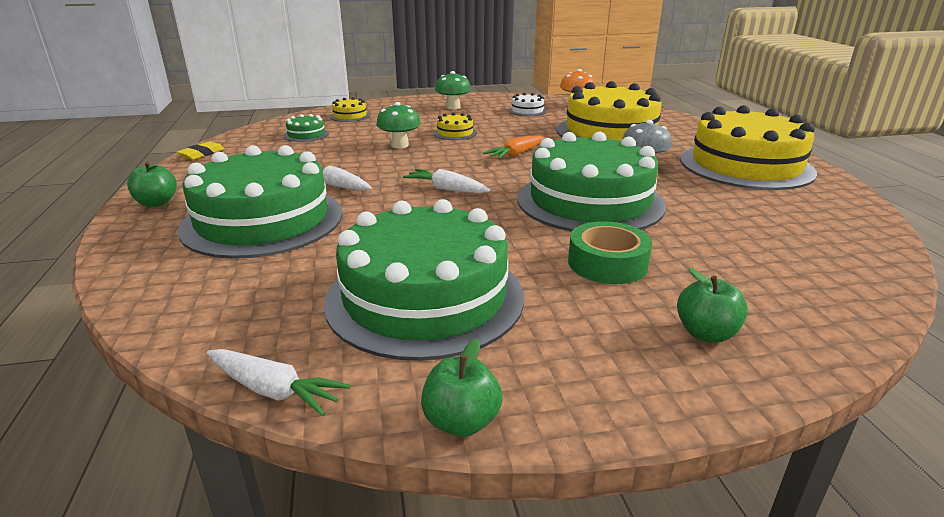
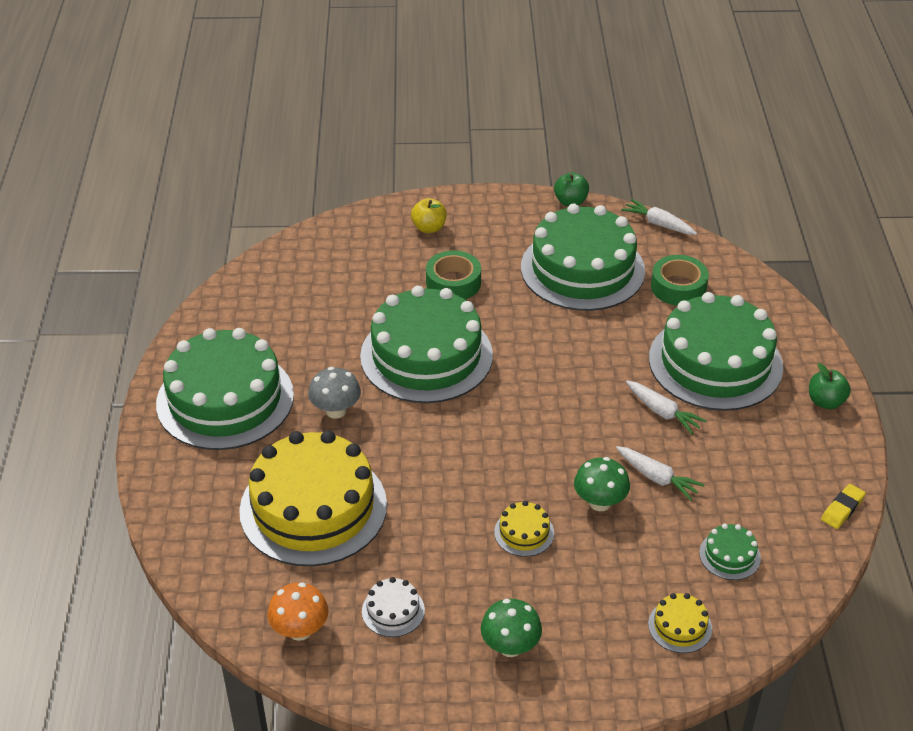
camera: 170 degrees left, 15 degrees up
(277, 288) = (678, 287): none -> green tape
(446, 189) = (553, 392): white carrot -> white carrot (657, 478)
(516, 154) = (462, 458): orange carrot -> none
(706, 333) = (429, 228): green apple -> yellow apple
(745, 165) = (225, 399): yellow cake -> green cake

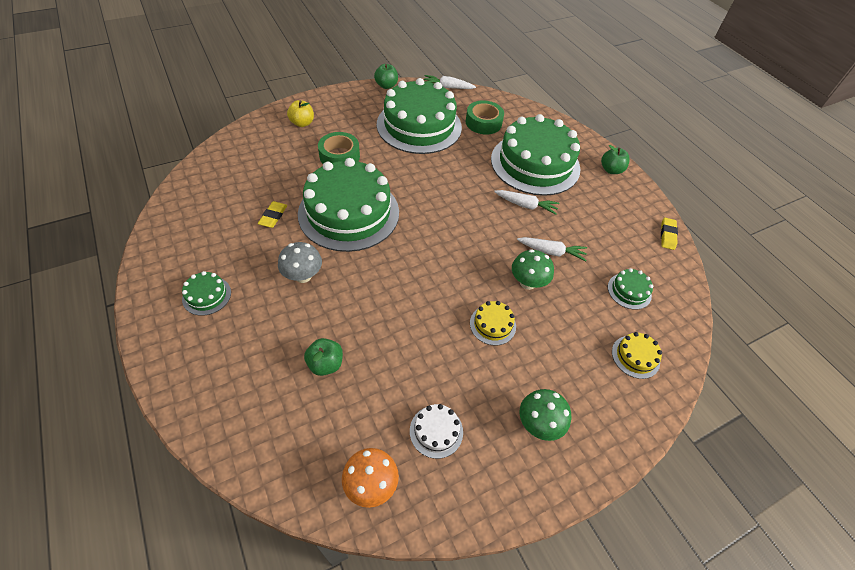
camera: 30 degrees left, 10 degrees up
(225, 399) = (207, 295): green cake -> green cake, size x0.40
(313, 507) = (325, 364): yellow cake -> green apple
(336, 335) = (273, 216): none -> yellow eraser

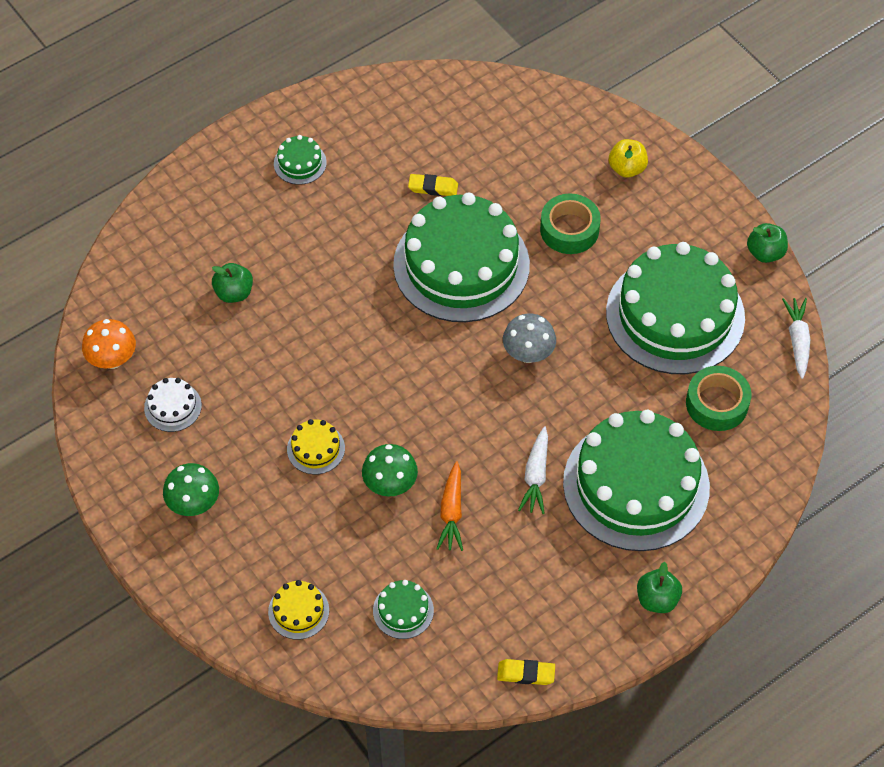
camera: 85 degrees right, 5 degrees up
(303, 276) = (346, 242): grey mushroom -> grey mushroom (528, 353)
(551, 252) = (451, 512): white carrot -> orange carrot

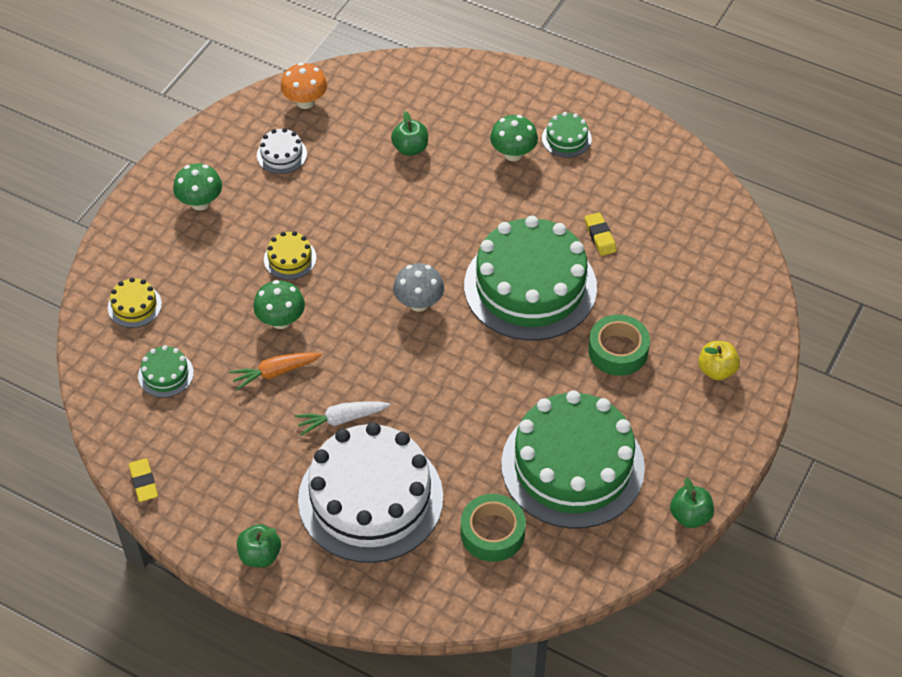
camera: 65 degrees right, 5 degrees down
(293, 212) = (513, 154): none -> green mushroom
(528, 353) = (465, 368): grey mushroom -> grey mushroom (419, 303)
(636, 485) = (370, 498): green cake -> white cake
(797, 340) = (603, 577): white carrot -> none

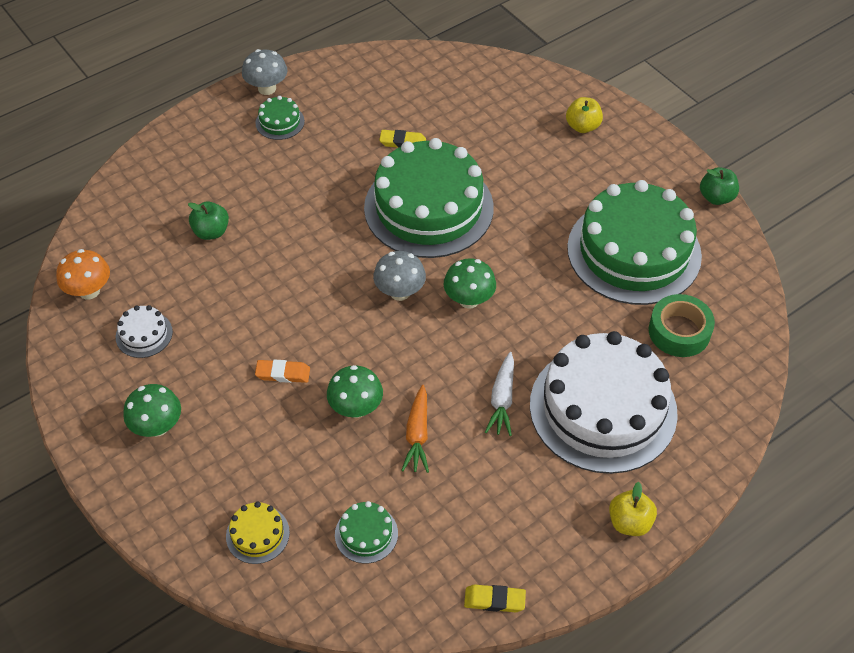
camera: 65 degrees left, 0 degrees up
(260, 555) = (629, 522): green apple -> yellow apple
(290, 258) = (283, 373): yellow cake -> orange eraser
(513, 154) = (271, 163): green mushroom -> green mushroom (469, 300)
(602, 112) = (267, 88): none -> grey mushroom
(618, 351) = (530, 177): green tape -> none

